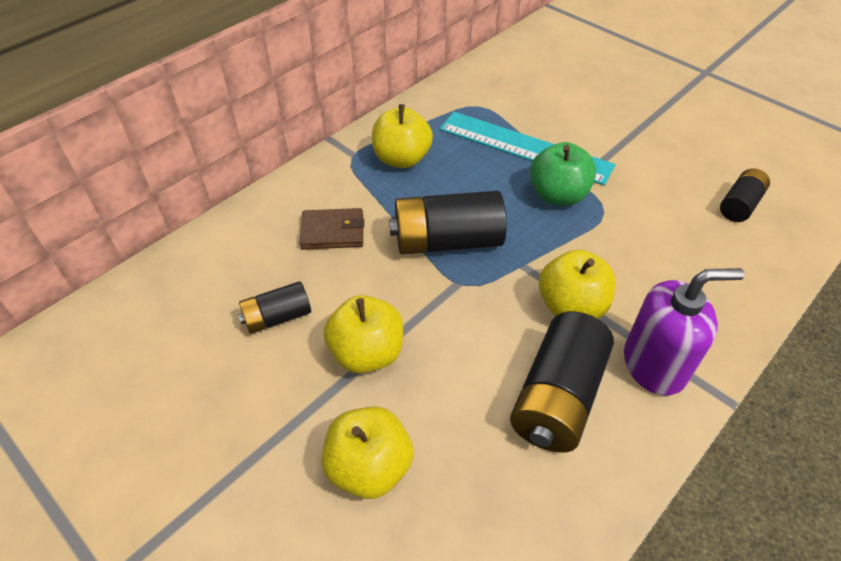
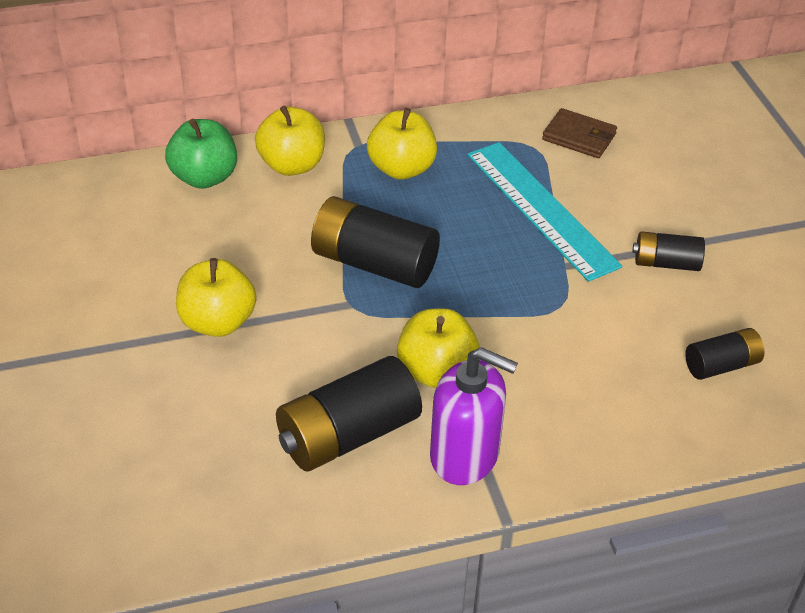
camera: 30 degrees right, 5 degrees down
(277, 317) = (169, 259): black battery -> black battery (666, 263)
(332, 232) = (276, 209): brown wallet -> brown wallet (579, 137)
(369, 467) = (146, 405): yellow apple -> yellow apple (292, 165)
(558, 195) = (528, 270): green apple -> green apple (204, 177)

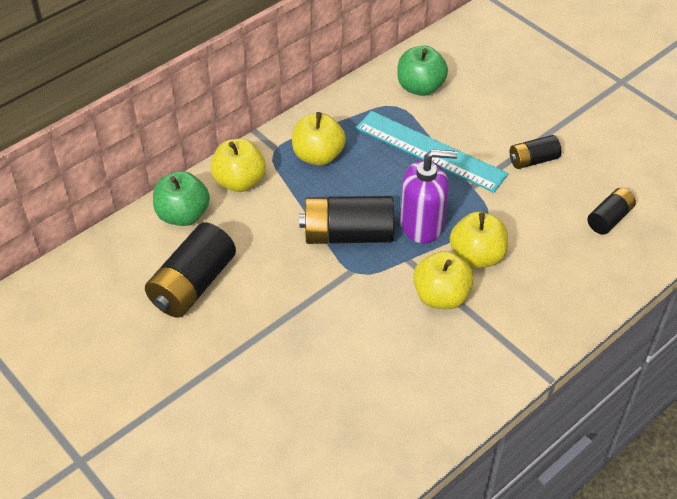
camera: 25 degrees left, 5 degrees up
(217, 322) = (272, 321): yellow apple -> yellow apple (477, 256)
(348, 435) = (415, 365): black battery -> black battery (192, 284)
(465, 455) = (497, 346): purple soap dispenser -> purple soap dispenser (422, 224)
(579, 137) = (420, 87): brown wallet -> green apple

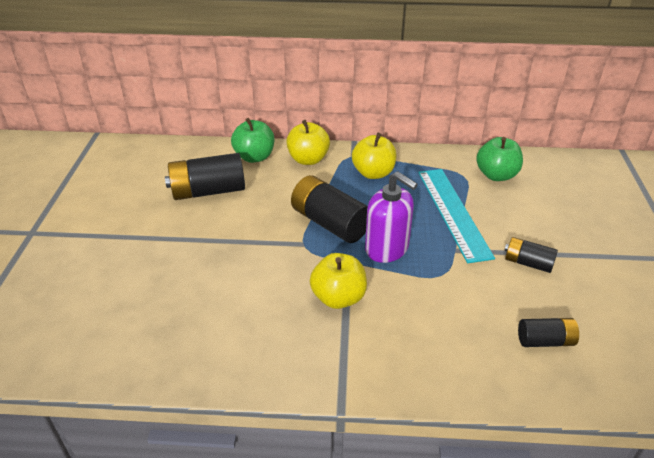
camera: 45 degrees right, 10 degrees down
(477, 256) = (399, 292): yellow apple -> none

